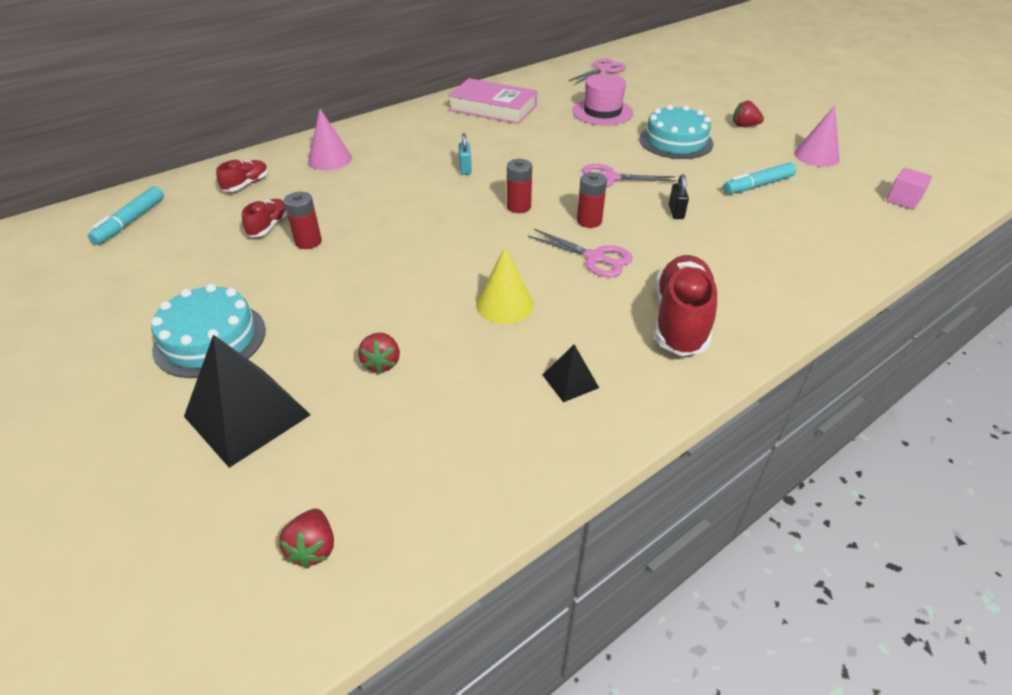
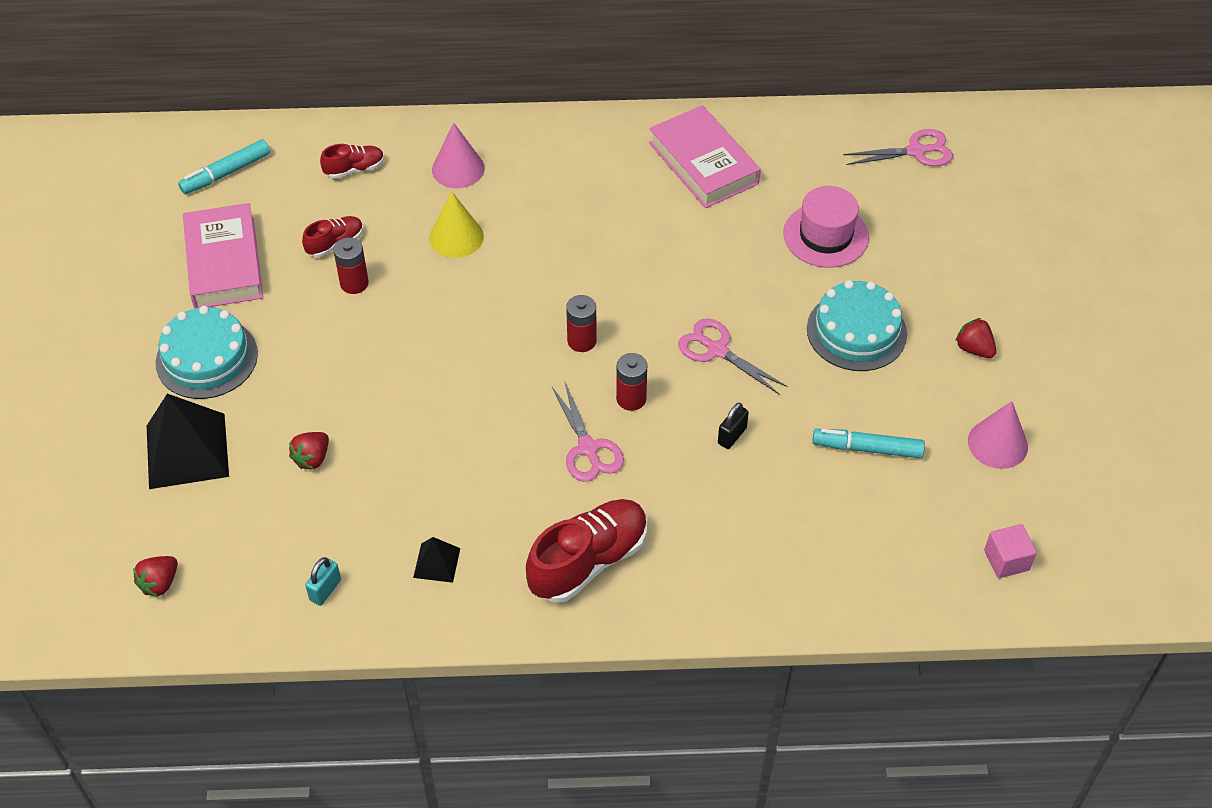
camera: 35 degrees right, 10 degrees up
(174, 272) = (224, 262): none -> pink book
(465, 169) = (580, 255): turquoise padlock -> turquoise padlock (325, 590)
(504, 304) = (457, 455): yellow cone -> yellow cone (456, 237)

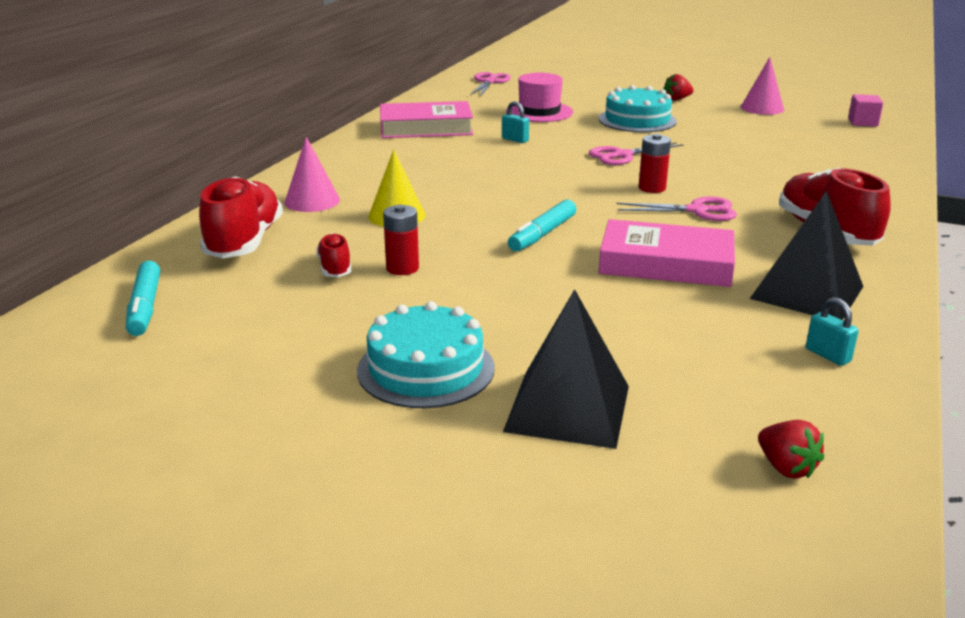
camera: 65 degrees left, 25 degrees down
(224, 262) = (284, 332): pink book -> pink book (666, 263)
(312, 458) = (632, 331): red strawberry -> none
(354, 169) = (245, 242): red shoe -> red shoe, size x1.93
(436, 563) = (807, 292): black pyramid -> black pyramid, size x2.04
(581, 341) = (573, 193): red battery -> none
(712, 247) = (515, 140): none -> turquoise padlock
(732, 436) = (713, 166): black padlock -> none
(867, 448) = (748, 135): turquoise marker -> turquoise marker (542, 234)

